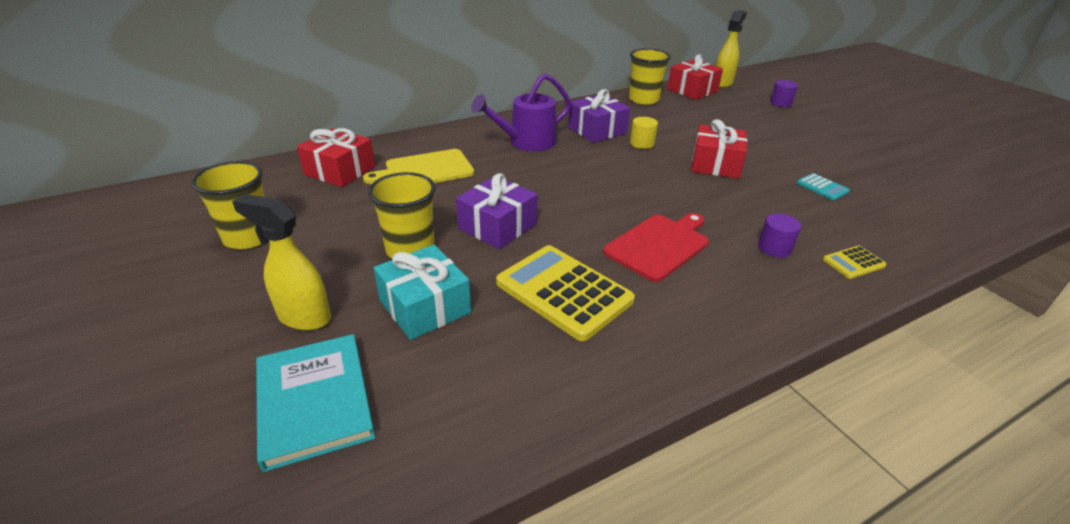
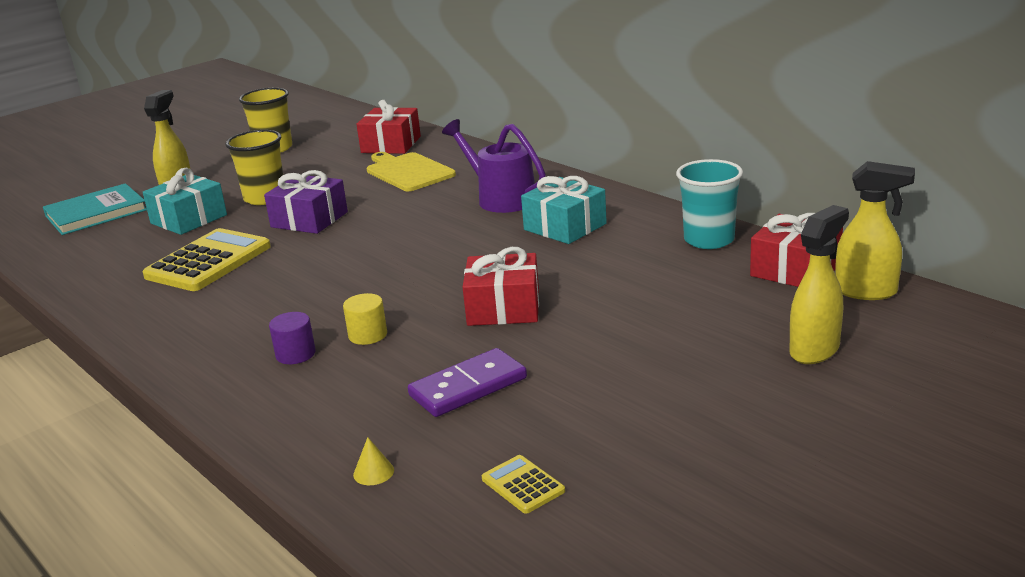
camera: 80 degrees right, 10 degrees down
(597, 130) = (565, 227): purple gift -> turquoise gift
(642, 143) = (541, 257): yellow cylinder -> yellow cylinder (368, 335)
(643, 100) = (709, 240): yellow cup -> turquoise cup
(659, 245) = (290, 292): red cutting board -> none
(780, 103) = (815, 350): purple cylinder -> yellow spray bottle
(822, 187) = (468, 387): turquoise calculator -> purple domino
(853, 263) = (271, 404): yellow calculator -> yellow calculator (523, 485)
(929, 227) = (373, 472): none -> yellow cone

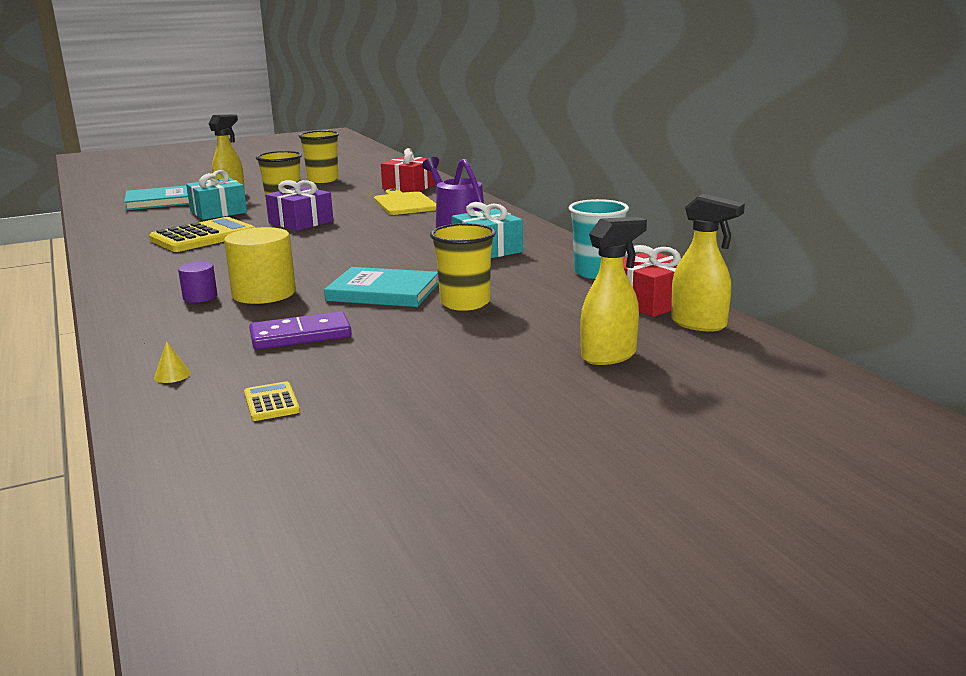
camera: 15 degrees right, 5 degrees down
(368, 335) = (264, 293): yellow cylinder -> yellow cylinder, size x1.89
(503, 308) = (383, 292): red gift -> turquoise book
(607, 307) = (465, 303): none -> yellow cup

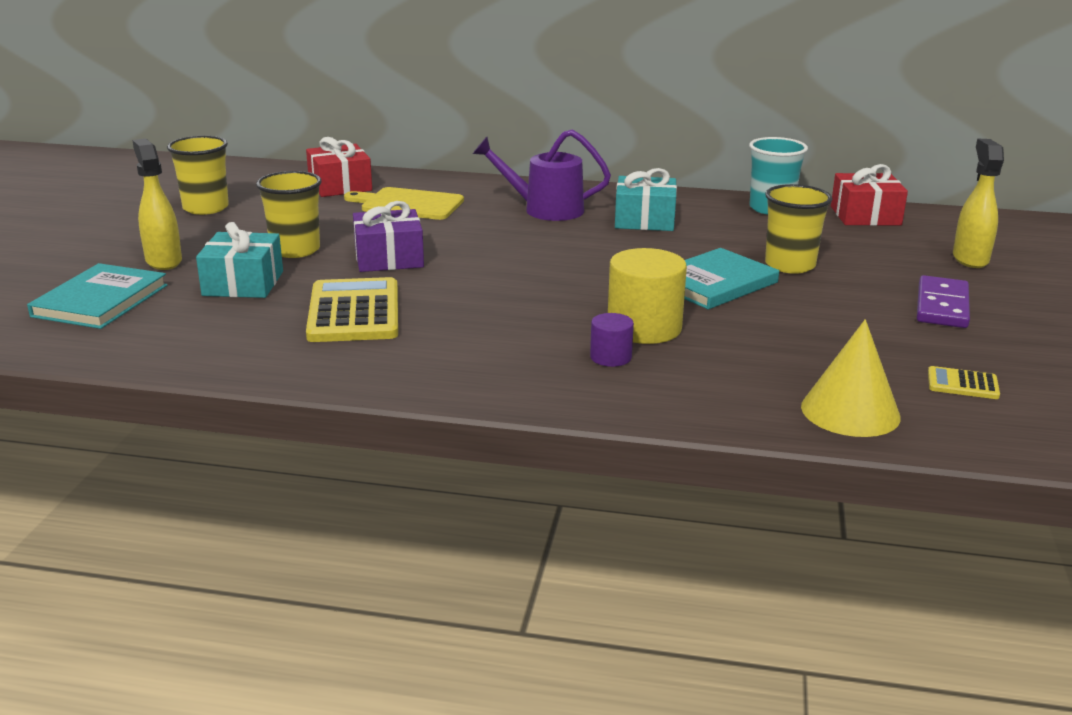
camera: 55 degrees left, 5 degrees up
(172, 375) = (850, 411): yellow cone -> yellow cone, size x2.50
(300, 336) = (800, 339): purple domino -> purple domino (942, 306)
(699, 324) = (933, 219): yellow spray bottle -> none

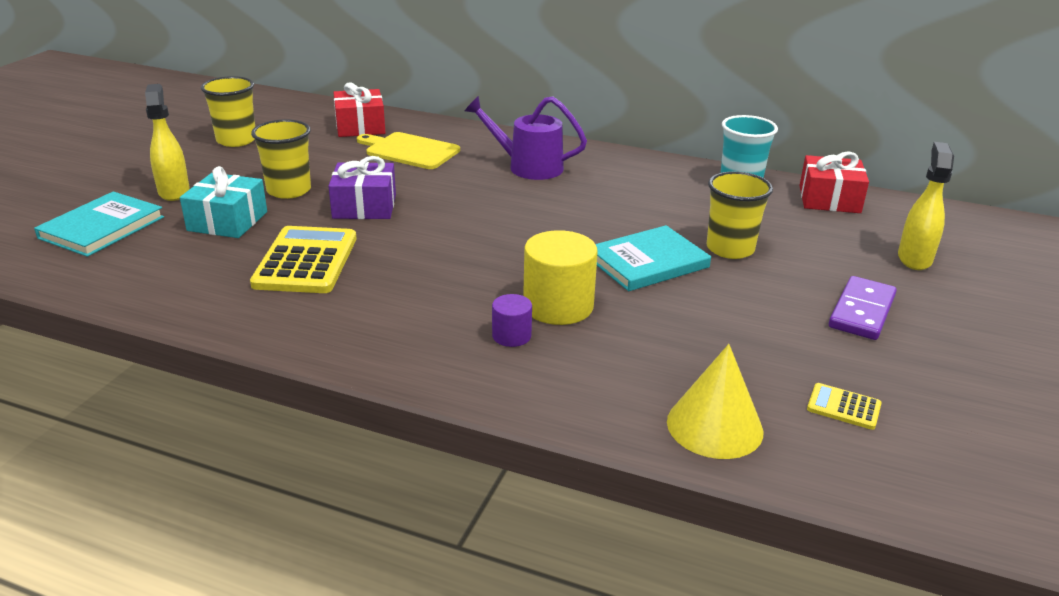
camera: 10 degrees right, 5 degrees up
(644, 220) = (614, 186): turquoise gift -> none

